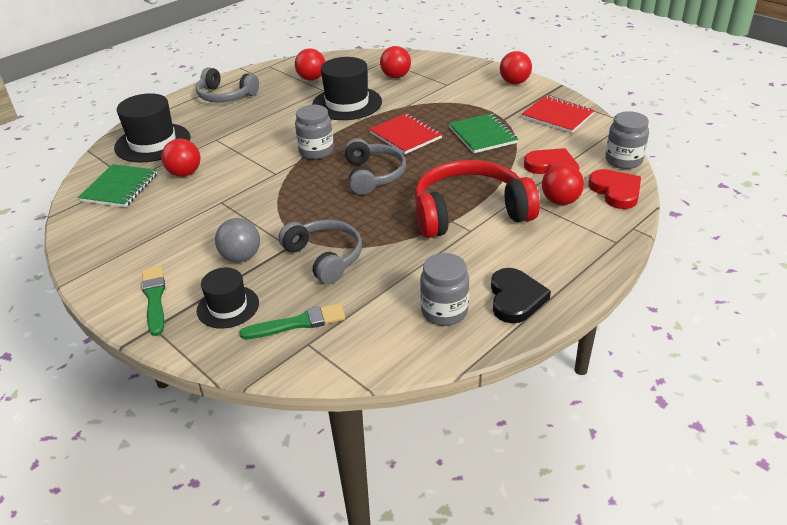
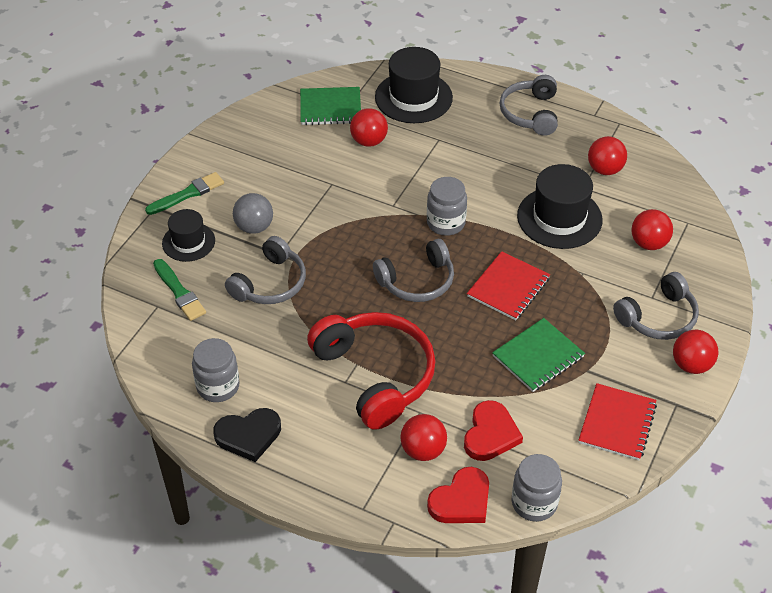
camera: 70 degrees right, 10 degrees up
(467, 85) = (658, 317): none -> grey headphones

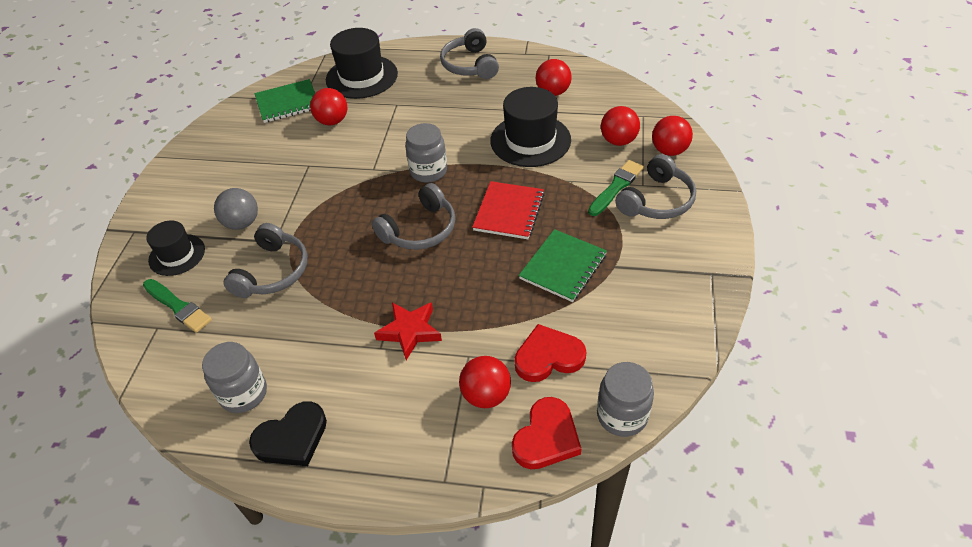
camera: 15 degrees left, 0 degrees up
(187, 194) = (165, 210): green brush -> green brush (616, 187)
(376, 375) = (410, 331): red headphones -> red star
(490, 434) = (548, 357): red heart -> red heart turned 105 degrees counterclockwise
(617, 423) = (666, 308): red notebook -> none
(691, 365) = (707, 234): red ball -> red ball (669, 151)

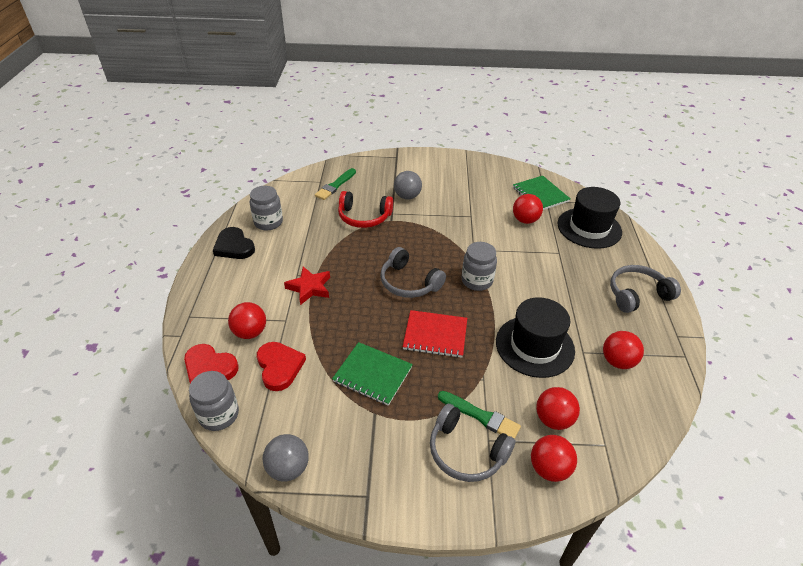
camera: 80 degrees right, 5 degrees down
(177, 255) = (377, 176): black hat -> none
(273, 272) = (364, 217): grey headphones -> red headphones
(688, 339) = (288, 468): none -> grey ball

